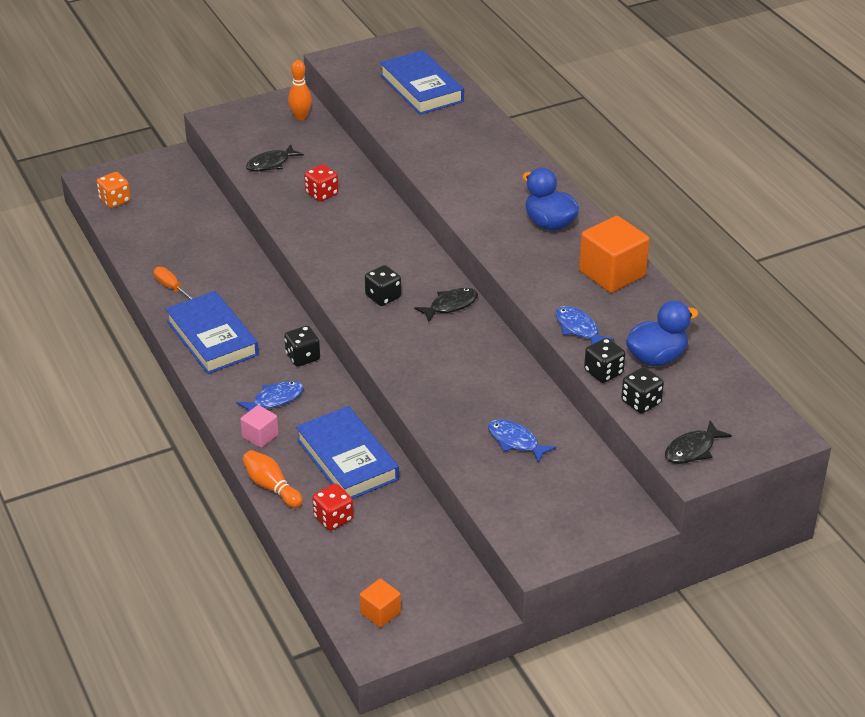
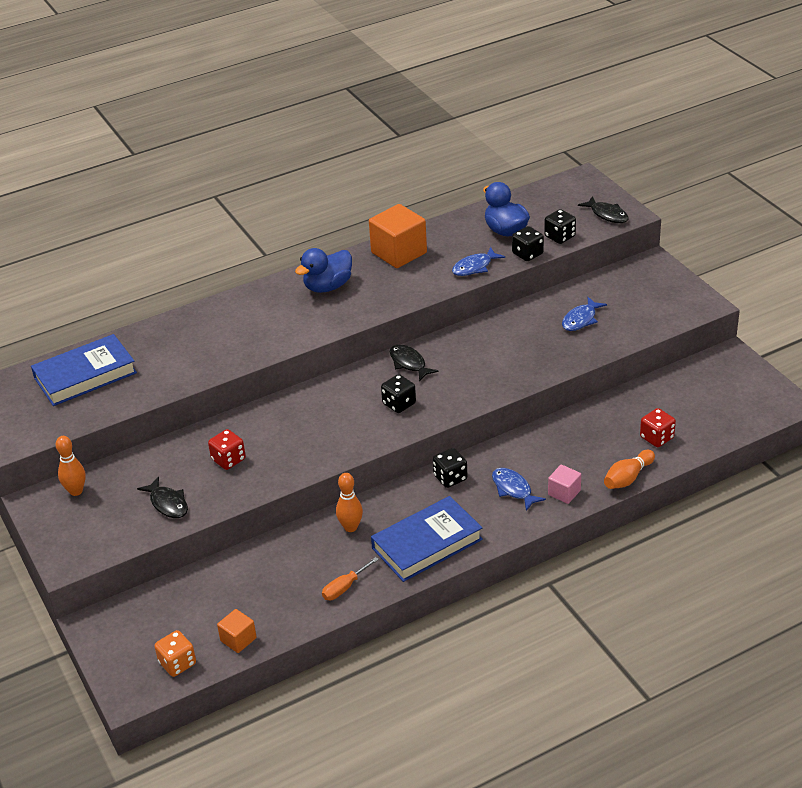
camera: 90 degrees left, 0 degrees up
(248, 292) = (350, 527): none -> orange bowling pin
(347, 459) = (584, 436): blue book -> none
(380, 613) = (751, 403): orange cube -> orange cube (238, 639)

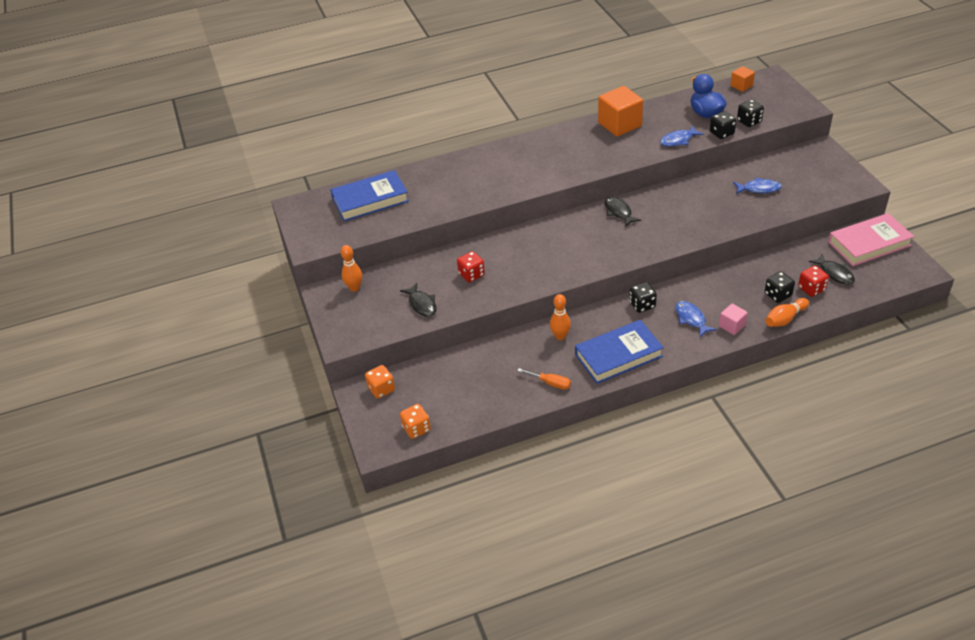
camera: 10 degrees right, 5 degrees up
(125, 618) = (381, 389): none -> orange dice
(238, 639) = (464, 415): orange cube -> orange cube (741, 86)
(328, 286) = (561, 146): blue duck -> none
(344, 587) = (550, 383): orange screwdriver -> orange screwdriver turned 120 degrees counterclockwise
(399, 404) = (607, 243): black dice -> black dice (777, 295)
(581, 319) = (759, 189): blue fish -> blue fish turned 135 degrees counterclockwise
(607, 215) = (789, 107): black fish -> black fish (835, 273)
(721, 376) = (869, 243): none -> pink book

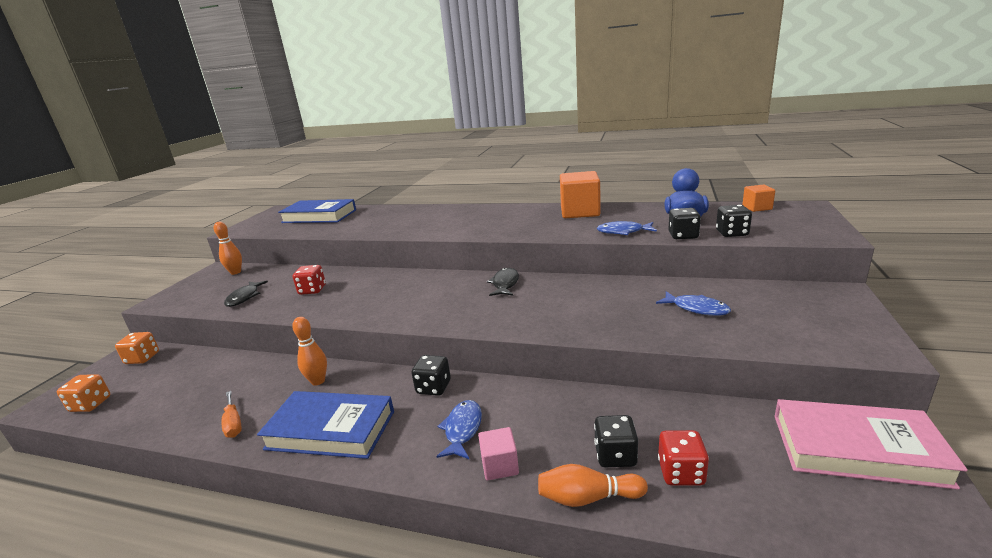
camera: 35 degrees right, 20 degrees down
(835, 273) = (747, 468): black fish -> none

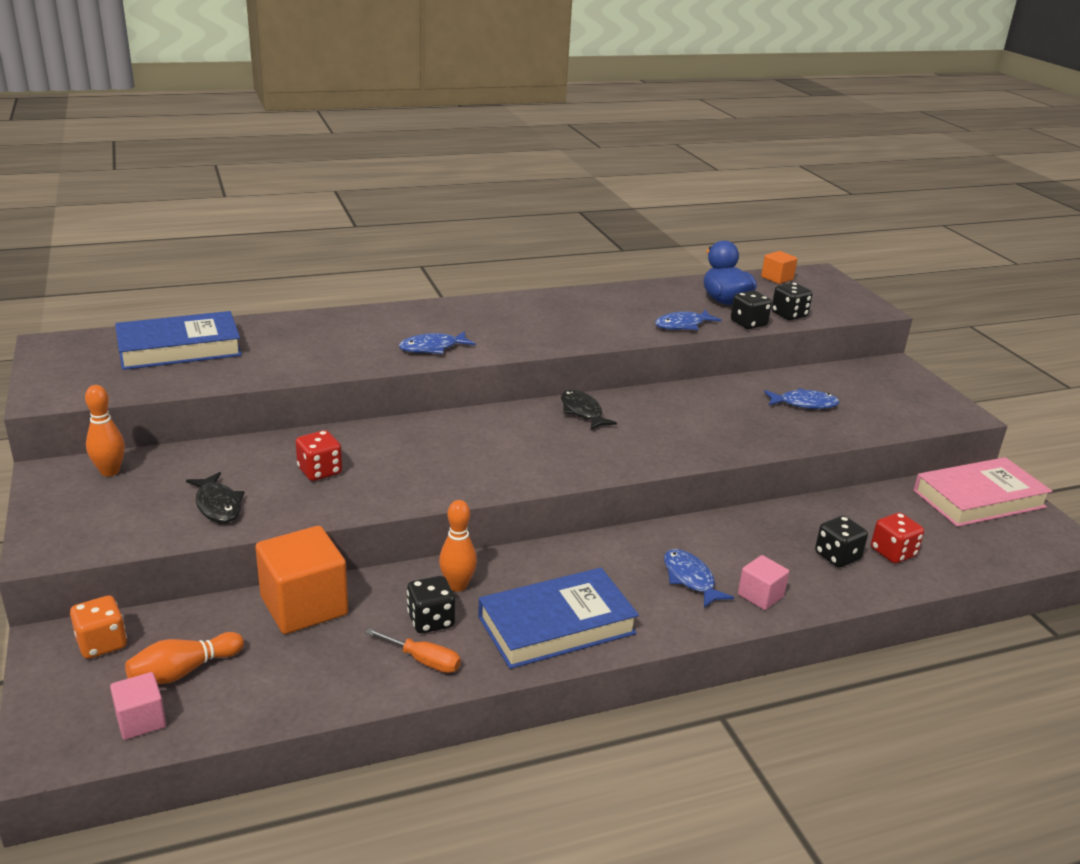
camera: 40 degrees left, 5 degrees up
(90, 404) = (141, 720): orange dice -> pink cube
(433, 387) = (607, 551): black dice -> black dice (431, 620)
(434, 228) = (432, 348): none -> blue fish
(580, 212) = (596, 301): orange cube -> orange cube (304, 606)
(588, 498) = (851, 593): orange bowling pin -> orange bowling pin (183, 671)

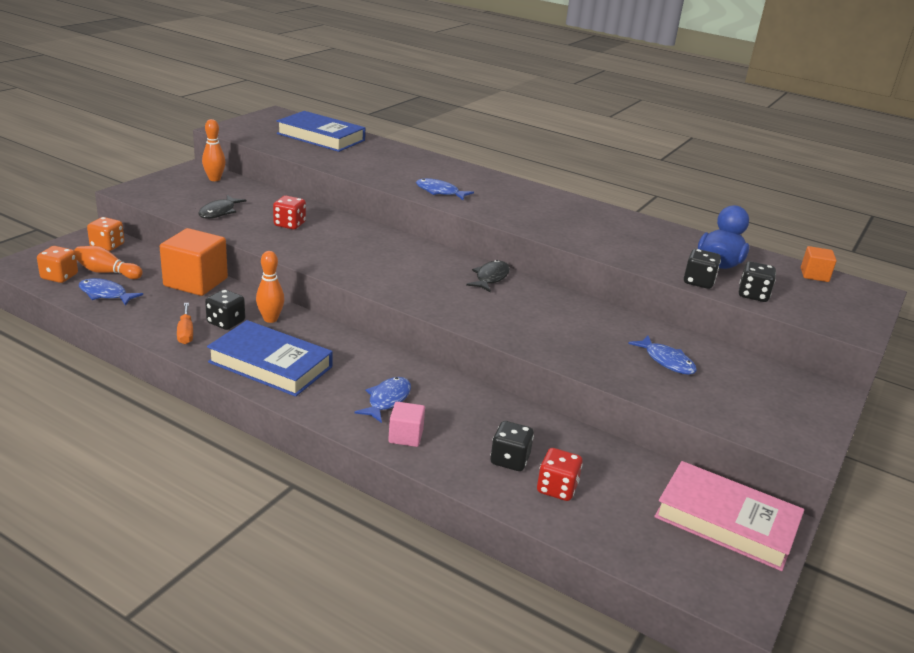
camera: 50 degrees right, 0 degrees up
(141, 720) = (59, 277): pink cube -> orange dice
(682, 325) = (639, 258): blue fish -> blue fish (105, 294)

